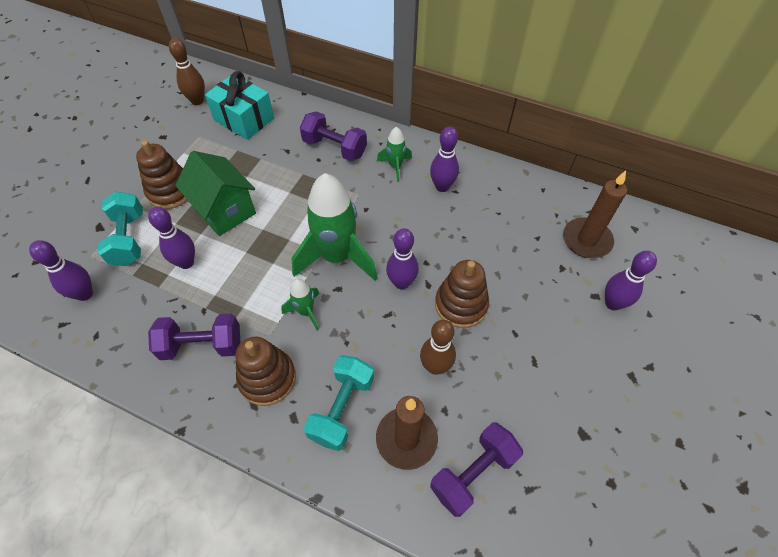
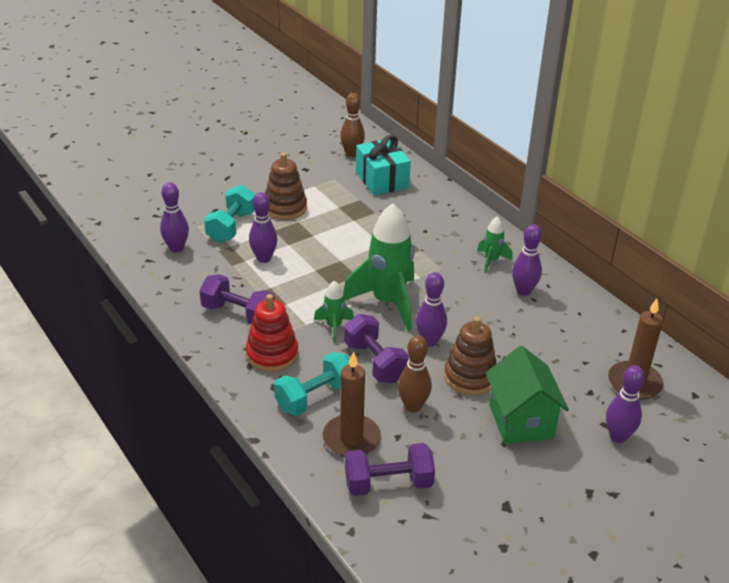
camera: 30 degrees right, 20 degrees down
(225, 211) = (319, 237): green house -> green house (521, 421)
(267, 378) = (272, 354): brown stacking toy -> red stacking toy
(334, 148) = (446, 228): purple dumbbell -> purple dumbbell (375, 362)

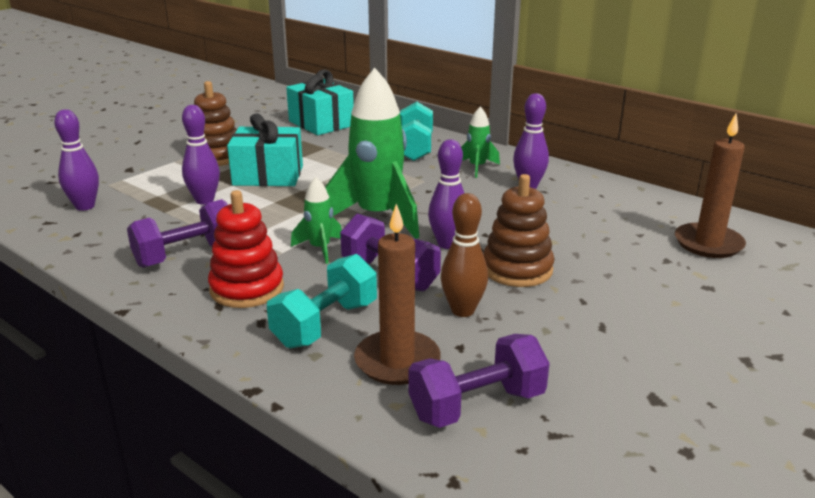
camera: 15 degrees left, 10 degrees down
(231, 227) = (154, 179): turquoise dumbbell -> turquoise dumbbell (415, 148)
(238, 314) = (186, 255): purple dumbbell -> purple dumbbell turned 45 degrees counterclockwise
(319, 239) = (268, 175): none -> turquoise gift
(352, 154) = (279, 109): brown bowling pin -> none
(521, 421) = (607, 301): green house -> none
(618, 436) = (732, 296): purple bowling pin -> none

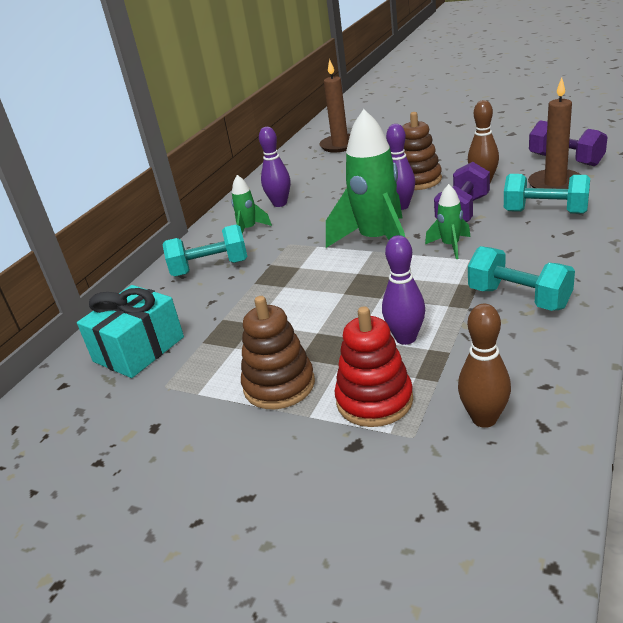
camera: 100 degrees left, 5 degrees up
(85, 206) = (484, 419): purple bowling pin -> brown bowling pin
(186, 255) = (518, 298): purple dumbbell -> turquoise dumbbell
(247, 288) = (536, 252): red stacking toy -> red stacking toy (374, 400)
(268, 175) = (319, 325): turquoise gift -> none

